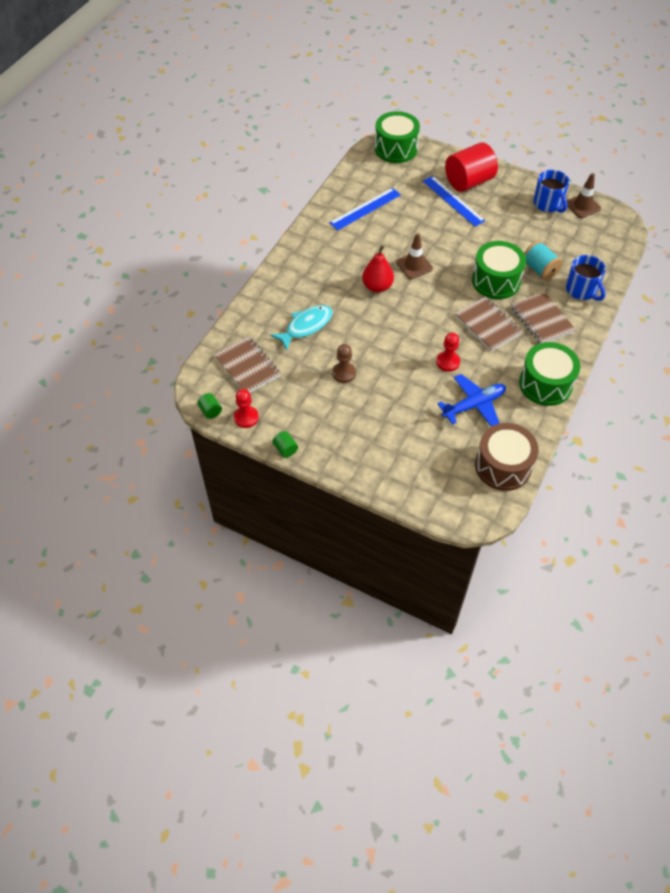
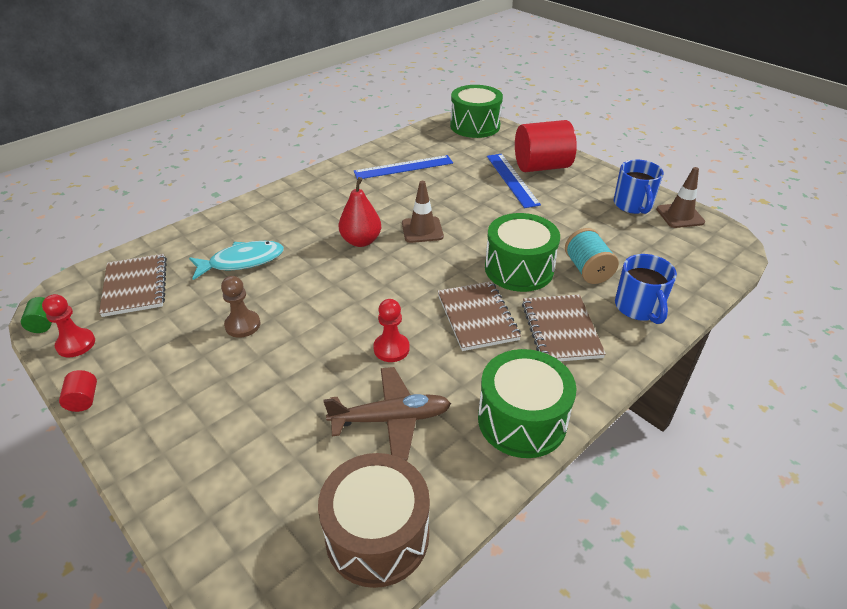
camera: 20 degrees right, 15 degrees down
(285, 449) = (83, 400): green cylinder -> red cylinder
(474, 405) = (391, 419): blue plane -> brown plane

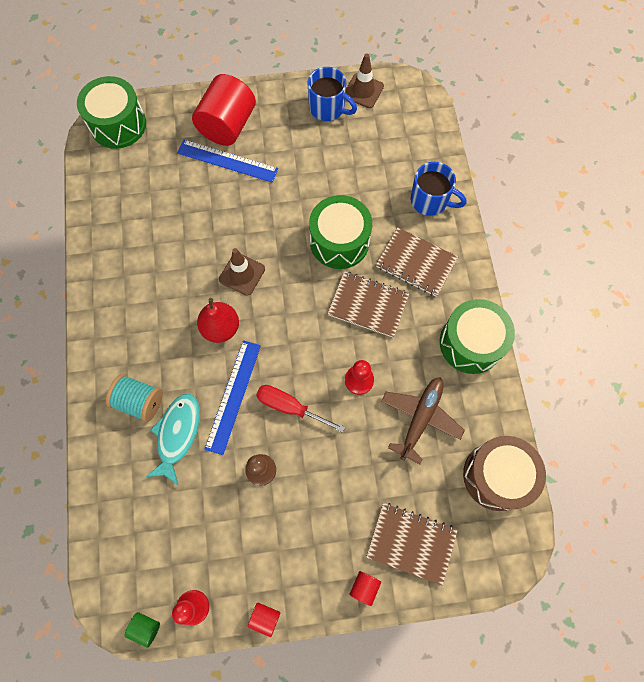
camera: 55 degrees left, 30 degrees up
(135, 286) = (147, 535): brown notebook -> brown notebook (411, 543)
(154, 467) = (364, 587): none -> red cylinder
(321, 314) = (290, 407): none -> red screwdriver
(403, 167) = (138, 228): blue ruler -> blue ruler (233, 396)
(587, 270) = (373, 199): turquoise spool -> turquoise spool (139, 401)

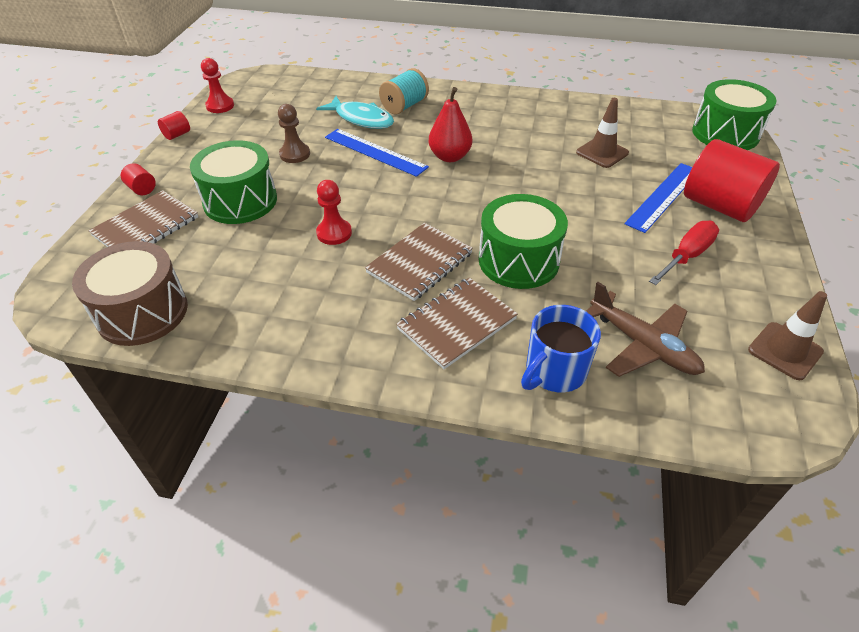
camera: 110 degrees right, 25 degrees down
(145, 628) = (227, 86): green cylinder -> none
(242, 274) = (505, 180): brown traffic cone -> brown traffic cone (602, 153)
(290, 407) = (340, 182): red screwdriver -> red screwdriver (686, 256)
(328, 108) = (748, 302): blue mug -> none
(420, 418) = (257, 268): brown plane -> brown plane (643, 345)
(471, 343) = (313, 344): green drum -> green drum (240, 201)

